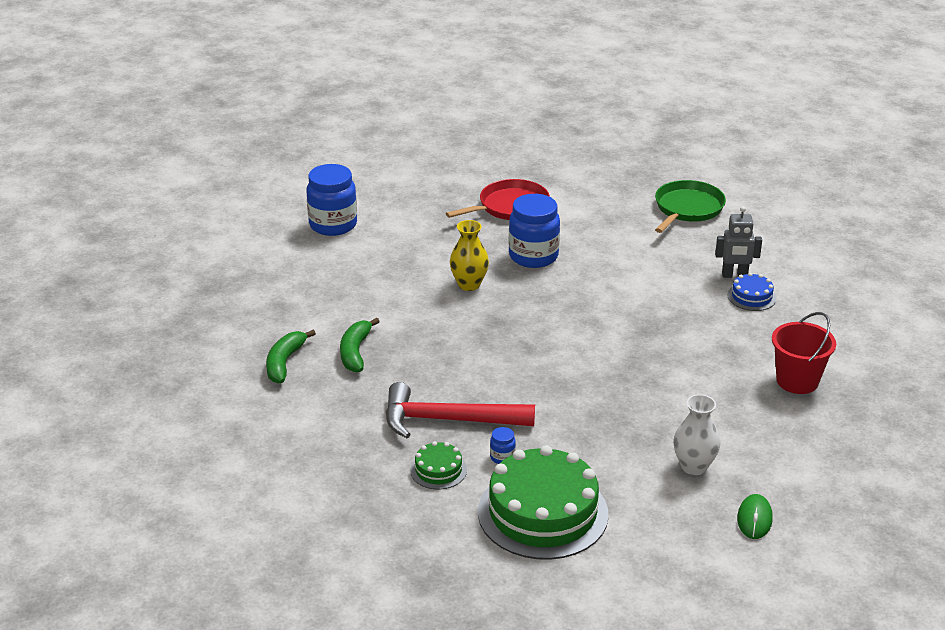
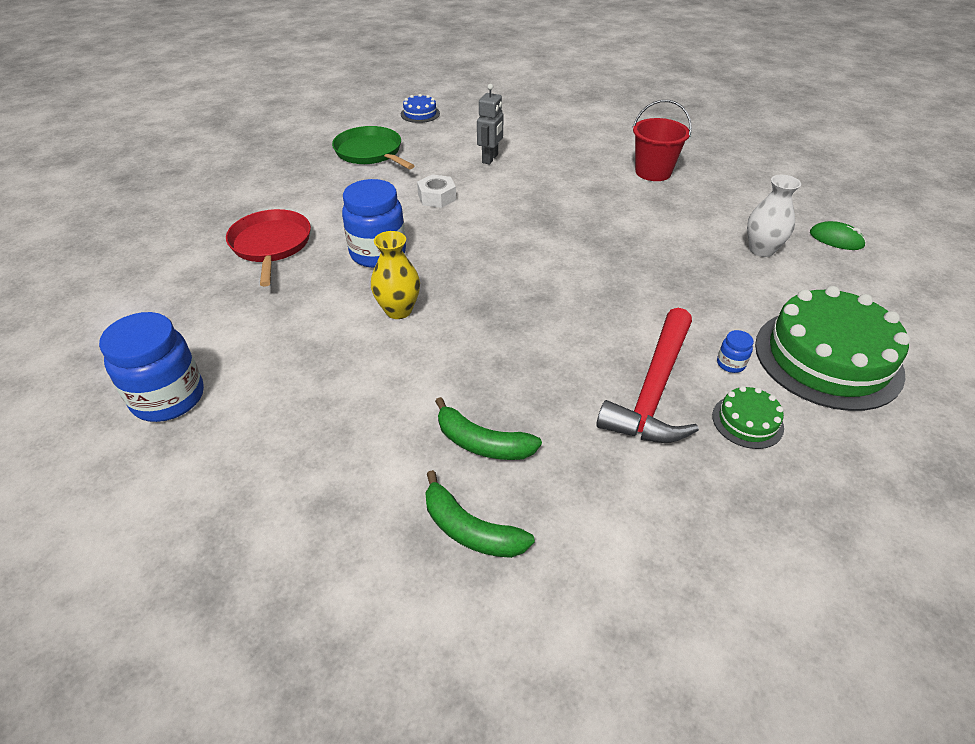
camera: 70 degrees left, 10 degrees up
(639, 263) = (437, 197): none -> white nut
(751, 297) = (526, 160): blue cake -> blue cake (420, 114)

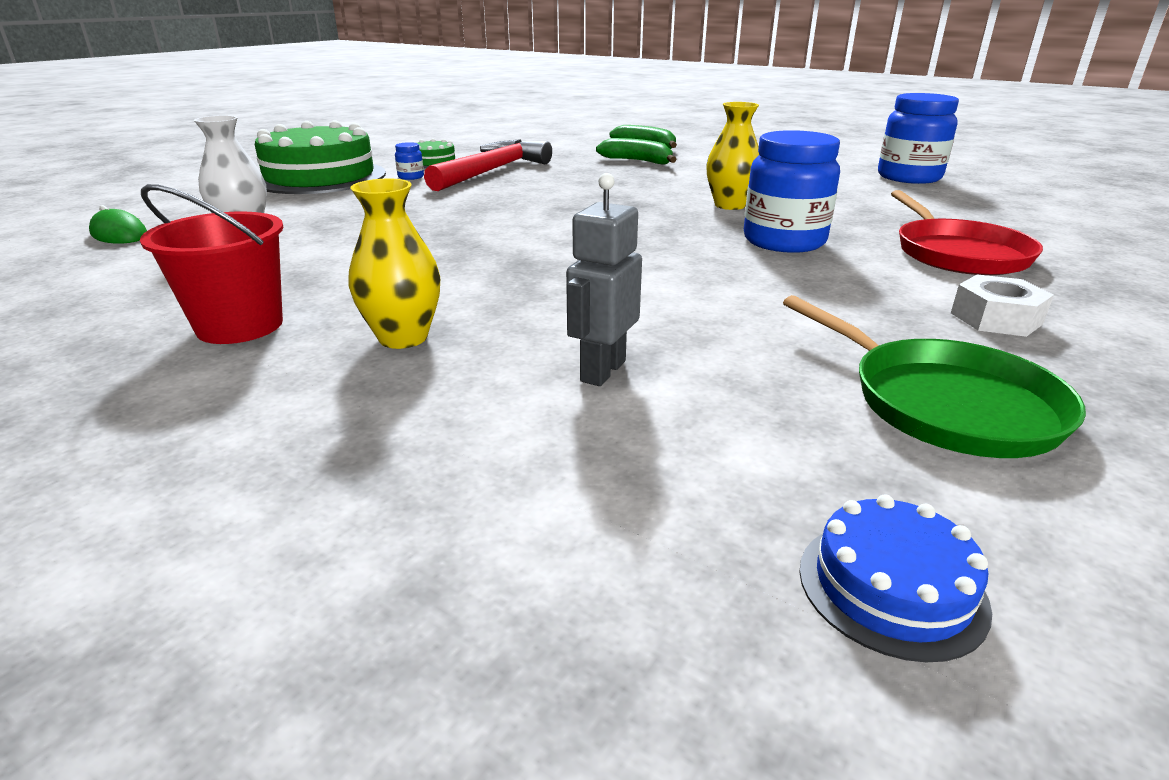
camera: 175 degrees left, 15 degrees down
(437, 197) = (718, 300): white nut -> white nut (996, 318)
(577, 169) = (403, 338): none -> yellow vase

